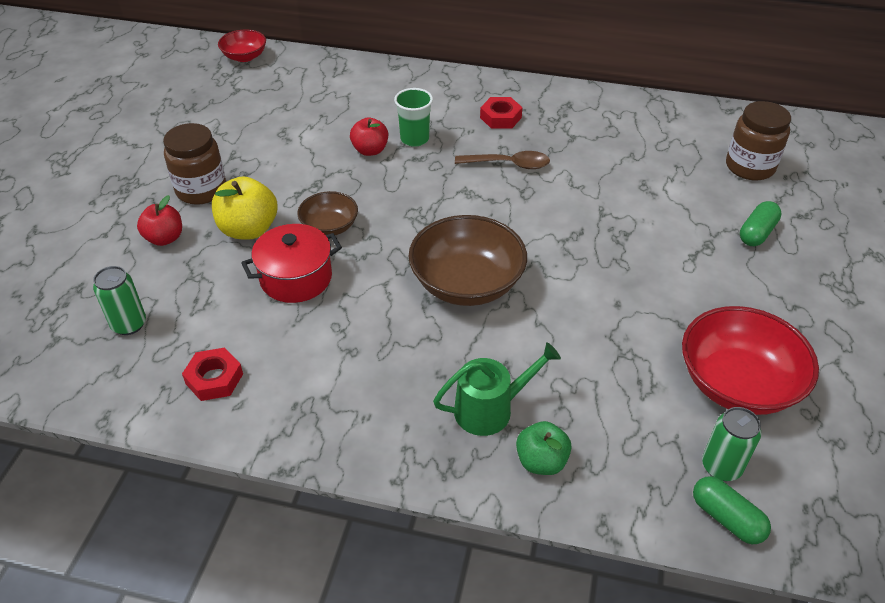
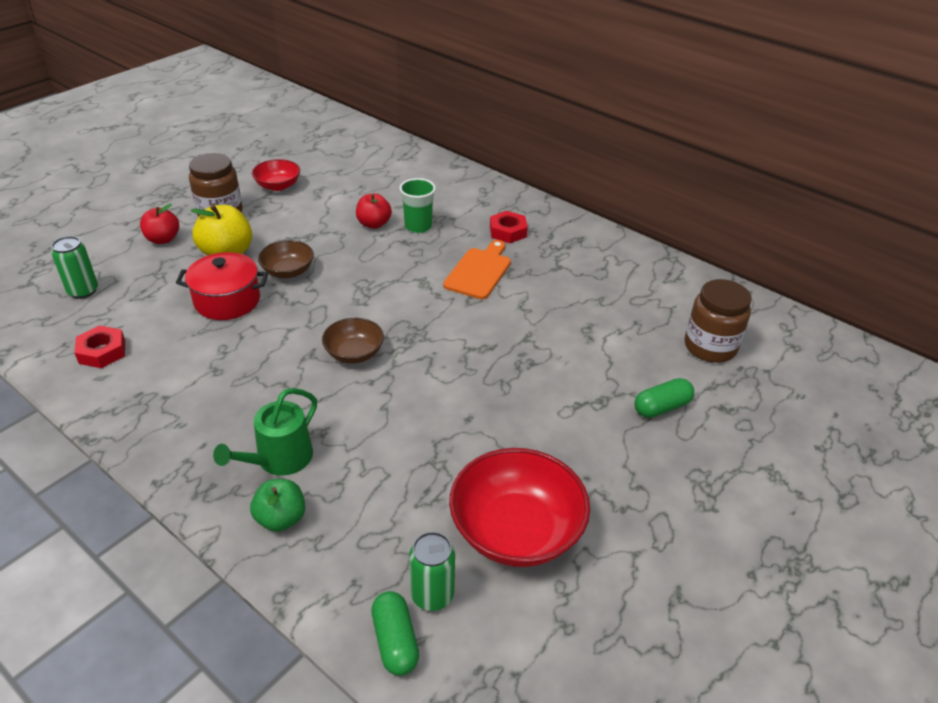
camera: 25 degrees right, 5 degrees down
(245, 57) = (342, 126): red bowl -> red bowl (278, 186)
(466, 283) = (354, 353): brown bowl -> brown bowl, size x0.55
(490, 409) = (279, 459): green watering can -> green watering can turned 120 degrees clockwise
(509, 164) = (479, 271): brown spoon -> orange cutting board

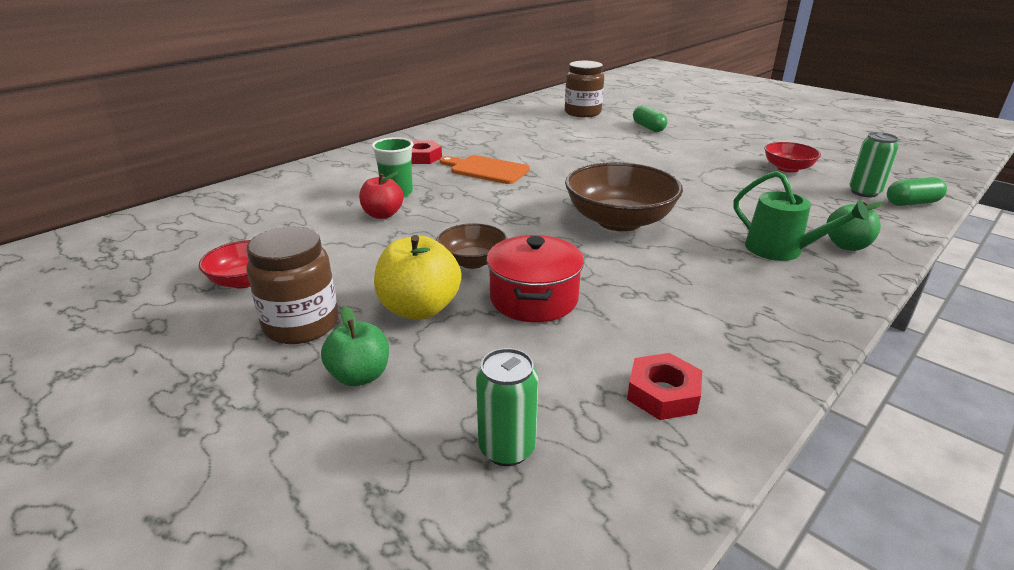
camera: 85 degrees left, 10 degrees down
(163, 239) = (360, 375): red apple -> green apple
(354, 353) = (619, 221): brown bowl -> brown bowl, size x1.81
(516, 531) = (787, 168): red bowl -> red bowl, size x0.55

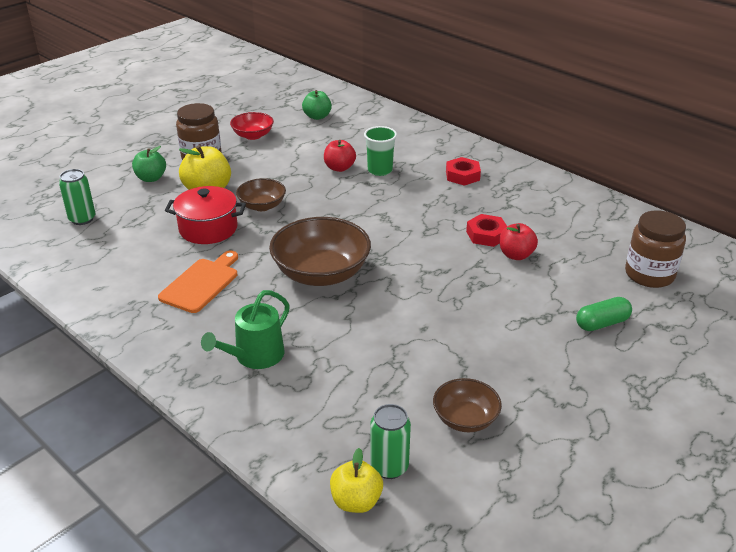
camera: 90 degrees right, 5 degrees up
(486, 169) = (435, 208): orange cutting board -> orange cutting board (201, 283)
(565, 145) = (516, 255): none -> red apple
(663, 393) = (99, 267): red nut -> red nut (486, 235)
(787, 168) = (465, 419): red bowl -> brown bowl
(847, 245) = (256, 403): green apple -> green apple (317, 116)
(912, 203) = (356, 501): green capsule -> yellow apple

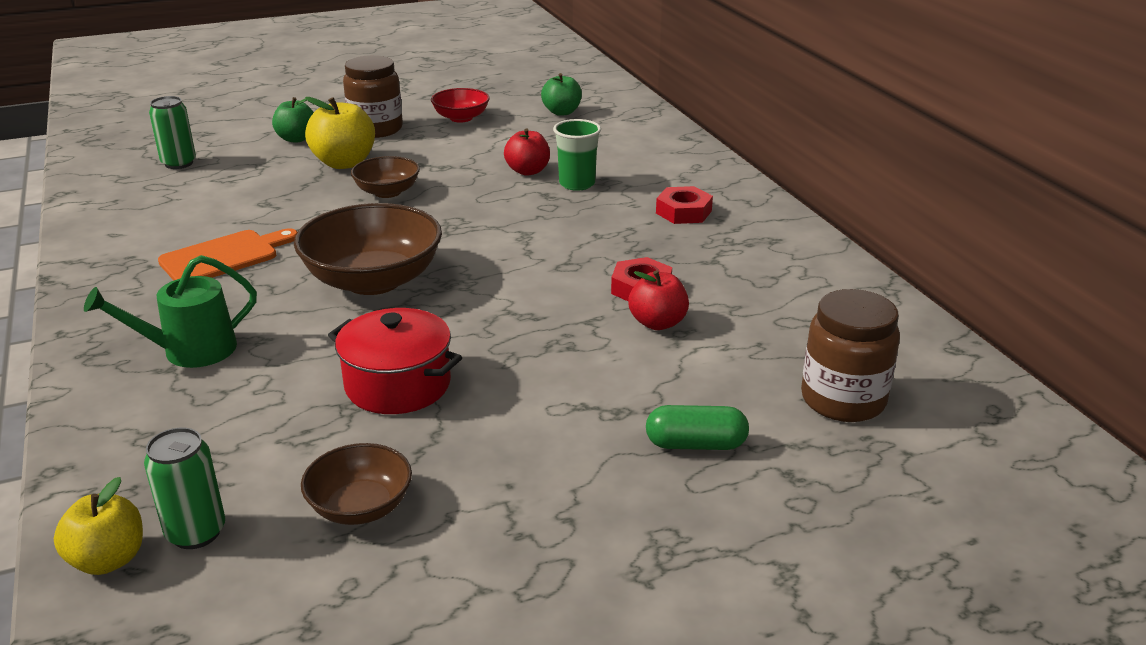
camera: 25 degrees right, 5 degrees down
(208, 229) = (298, 202): red pot -> red pot (398, 385)

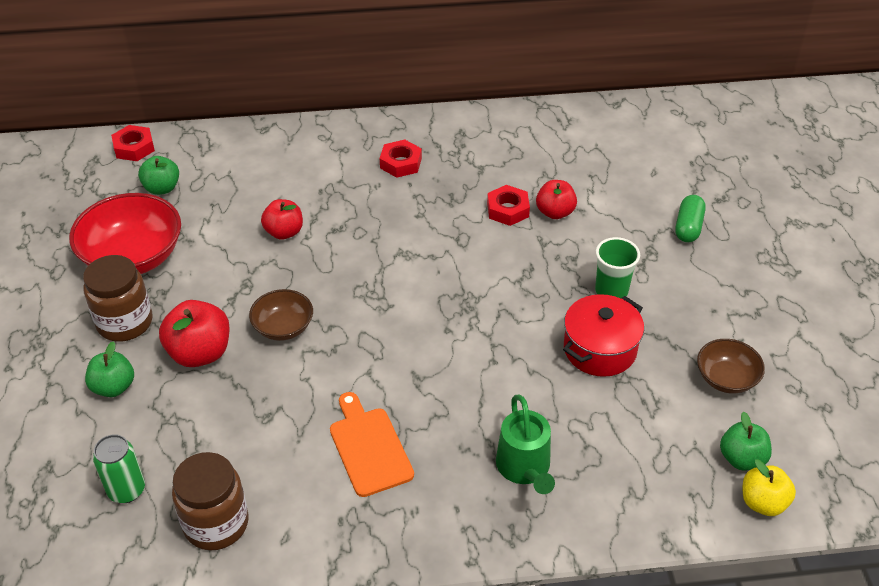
camera: 75 degrees left, 15 degrees up
(196, 532) = (741, 458): green can -> green apple
(344, 163) = (200, 353): yellow apple -> red apple
(373, 280) = (447, 350): brown bowl -> none
(461, 118) = (133, 257): red bowl -> red bowl, size x1.81
(577, 184) = (324, 208): green cup -> green cup (611, 291)
(612, 93) = (134, 147): none -> red nut
(843, 400) = (657, 160): brown jar -> brown jar (216, 523)

